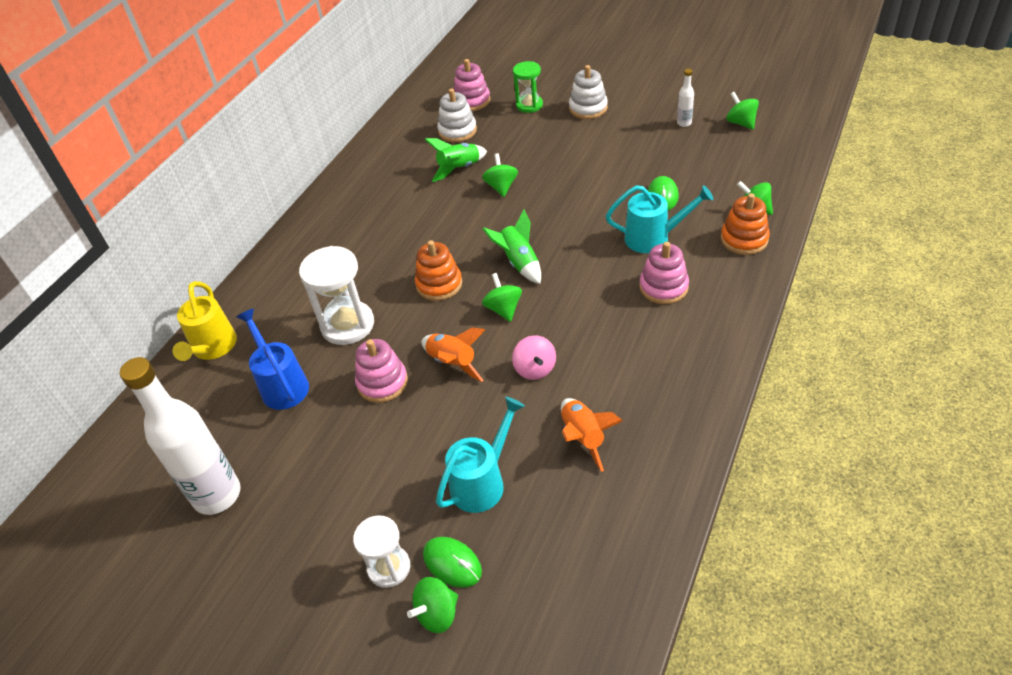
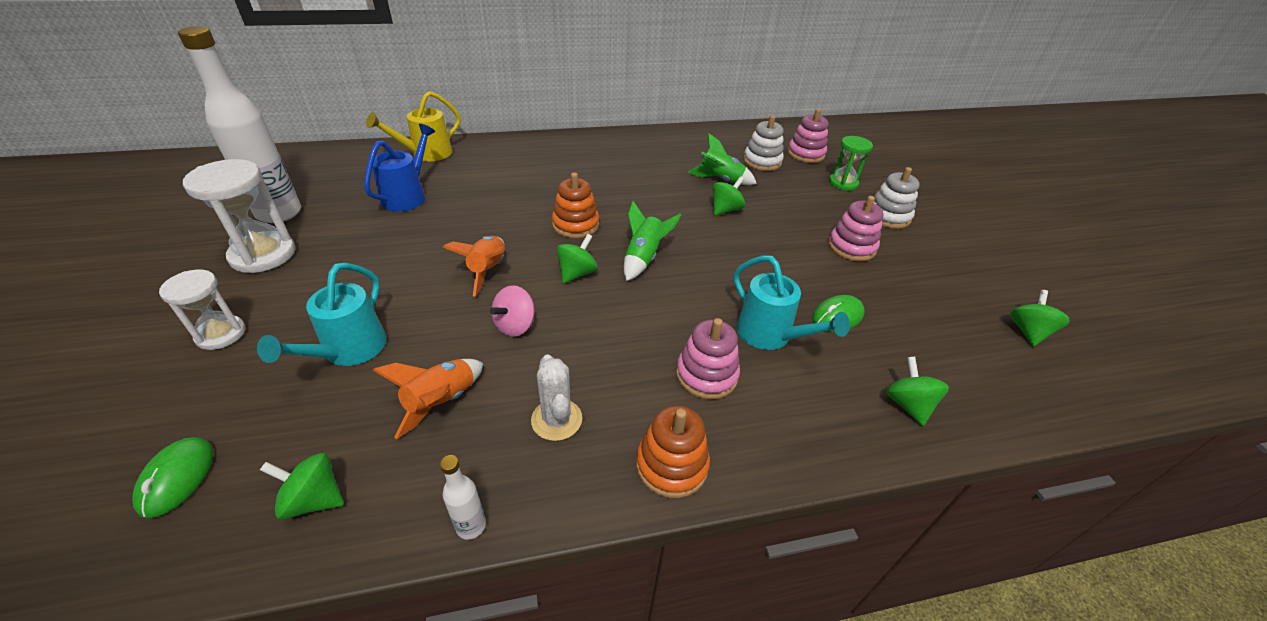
camera: 45 degrees right, 5 degrees down
(347, 325) = (492, 199): white hourglass -> white hourglass (263, 255)
(382, 382) = (439, 242): pink stacking toy -> pink stacking toy (851, 247)
(437, 614) = (167, 390): green spinning top -> green spinning top (314, 499)
(452, 563) = (234, 374): green mouse -> green mouse (177, 478)
(483, 481) = (348, 351): turquoise watering can -> turquoise watering can turned 105 degrees clockwise
(646, 380) = (556, 419): none -> white cactus
(684, 123) = (961, 287): white bottle -> white bottle (471, 526)
(744, 239) = (852, 416): orange stacking toy -> orange stacking toy (671, 465)

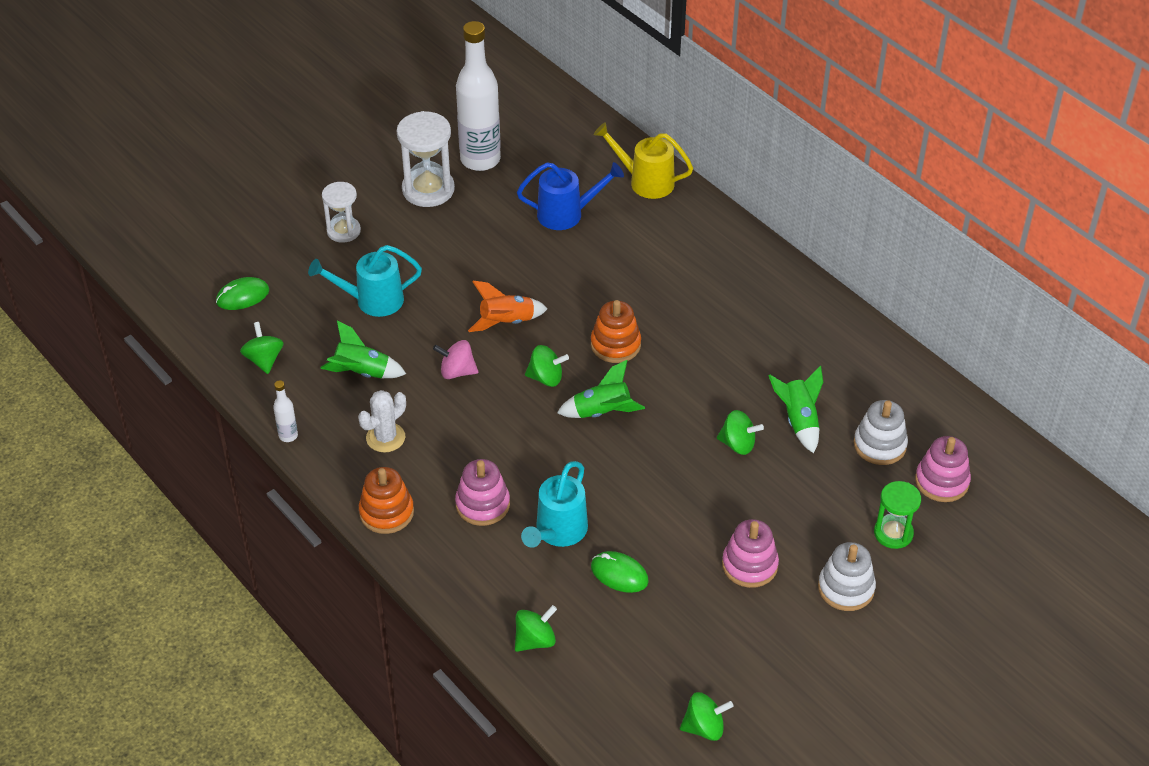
camera: 65 degrees right, 5 degrees up
(441, 402) = (362, 373): orange rocket -> green rocket

